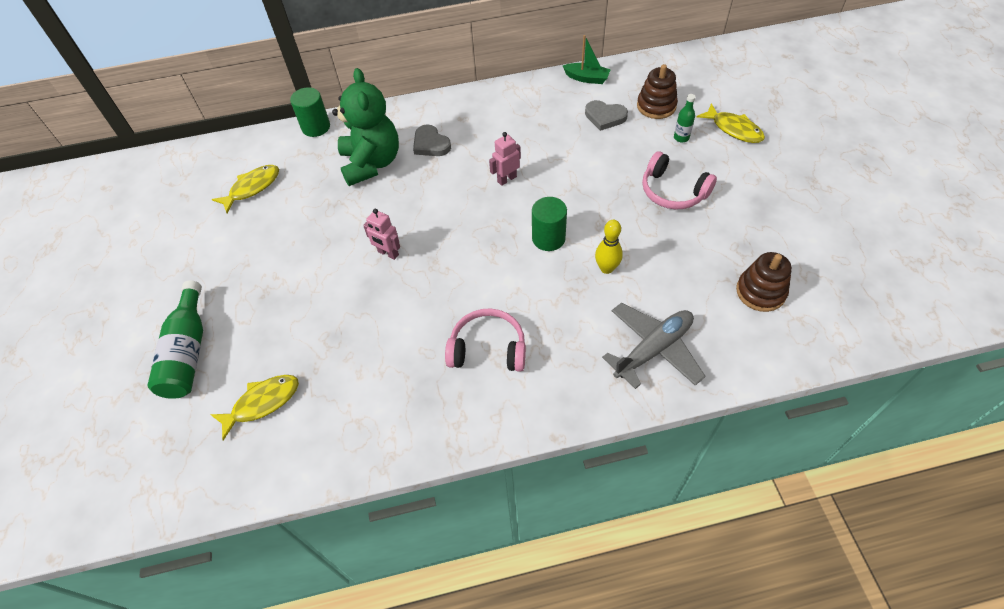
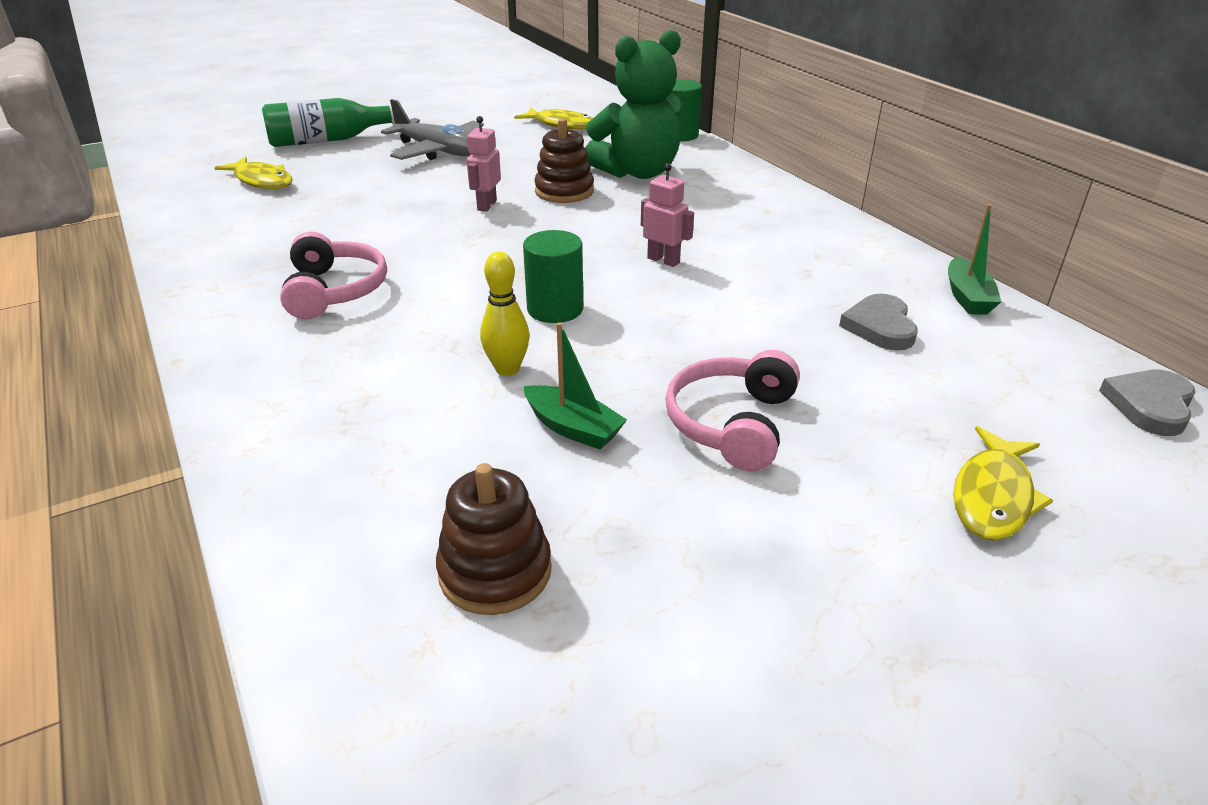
camera: 70 degrees right, 20 degrees down
(430, 144) = (698, 200): grey heart -> grey heart (1149, 405)
(653, 349) = (335, 436): grey plane -> grey plane (438, 151)
(656, 106) = (966, 380): brown stacking toy -> brown stacking toy (564, 191)
(665, 249) = (573, 428): none -> green boat
(681, 138) = (897, 421): green bottle -> none

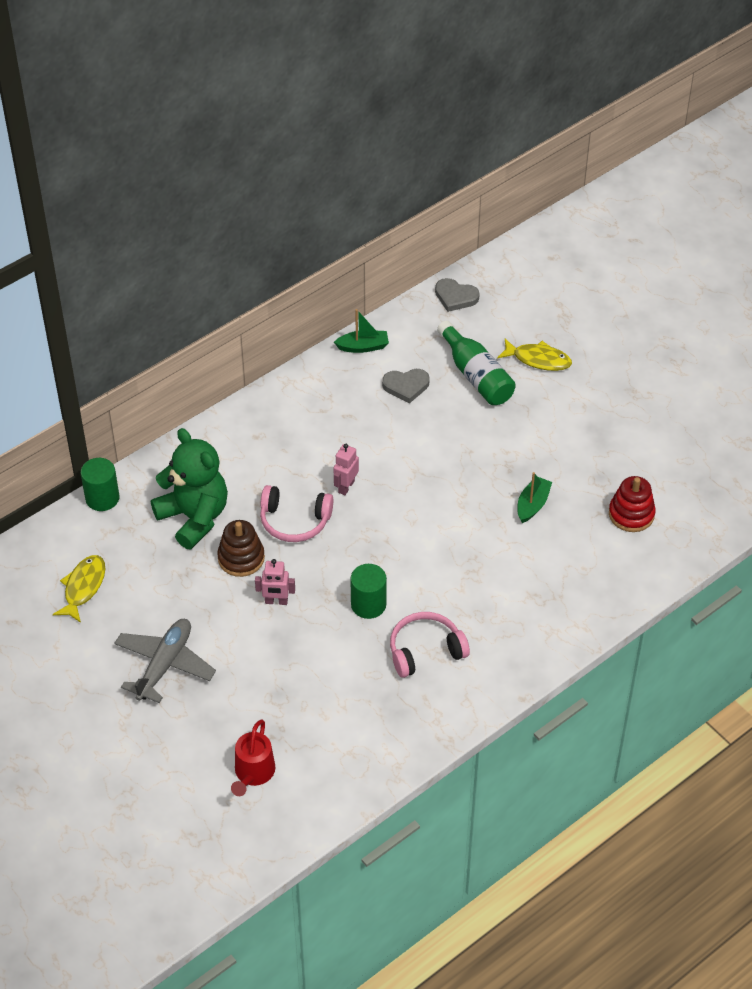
camera: 100 degrees left, 15 degrees up
(261, 181) = (253, 773): yellow fish -> red watering can
(329, 140) = (147, 761): green bottle -> green bottle (476, 375)
(495, 571) = (631, 514): brown stacking toy -> red stacking toy
(507, 369) = (490, 541): yellow bowling pin -> none
(555, 309) = (421, 532): green cylinder -> green cylinder (368, 604)
(733, 424) = (512, 445): pink headphones -> pink headphones (294, 521)

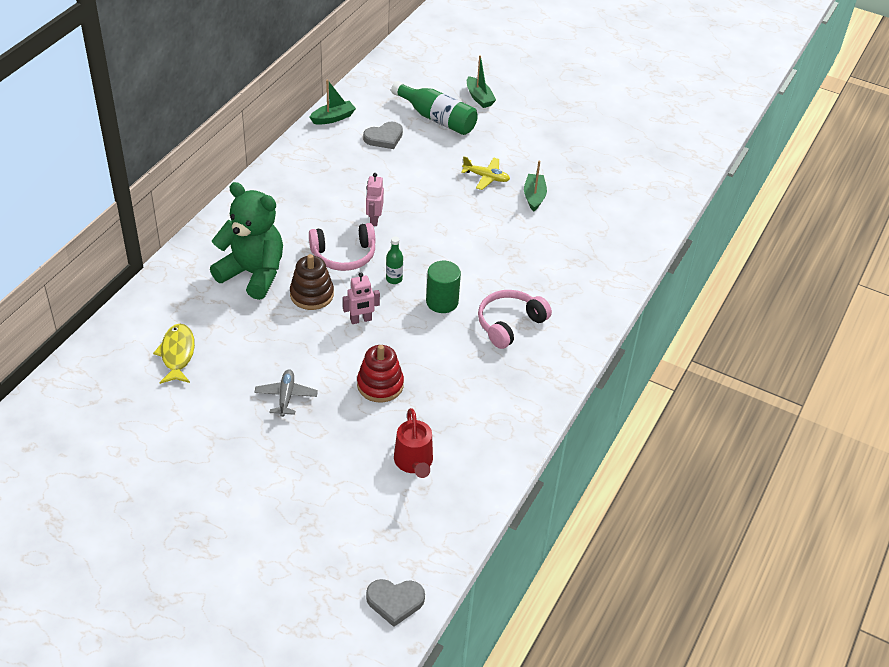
camera: 25 degrees left, 5 degrees down
(102, 498) = (160, 279): green cylinder -> none
(164, 665) = (286, 396): grey plane -> grey plane, size x0.60
(332, 564) = (394, 279): none -> green bottle
(455, 297) = (389, 69): grey heart -> grey heart (395, 601)
(492, 466) = (486, 177): none -> yellow plane
(538, 359) = (479, 97): yellow fish -> green boat
(631, 514) = (614, 185): red stacking toy -> red stacking toy (380, 385)

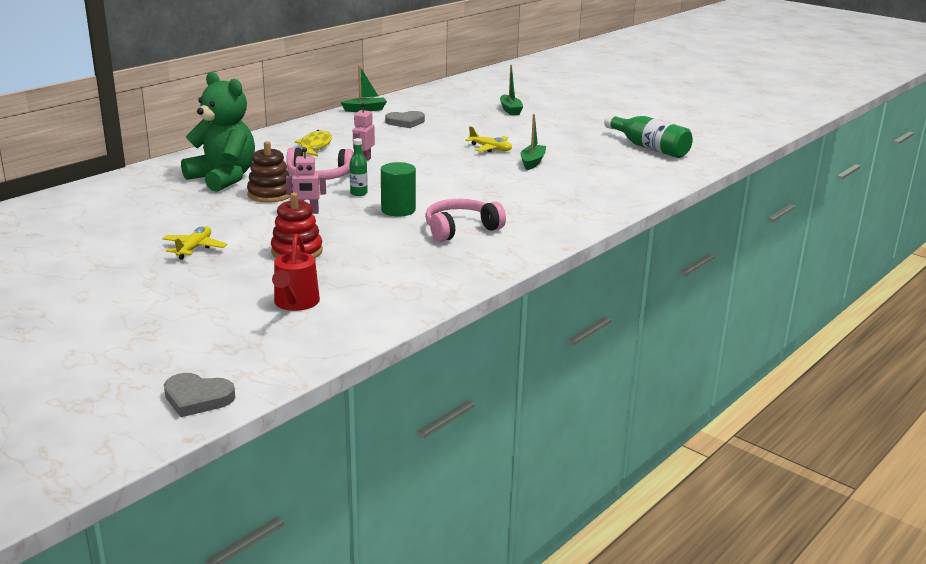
camera: 15 degrees right, 20 degrees down
(177, 354) = (110, 214): yellow fish -> yellow fish (314, 146)
(286, 396) = (194, 248): grey plane -> yellow plane
(437, 118) = (462, 117): green bottle -> green bottle (649, 147)

